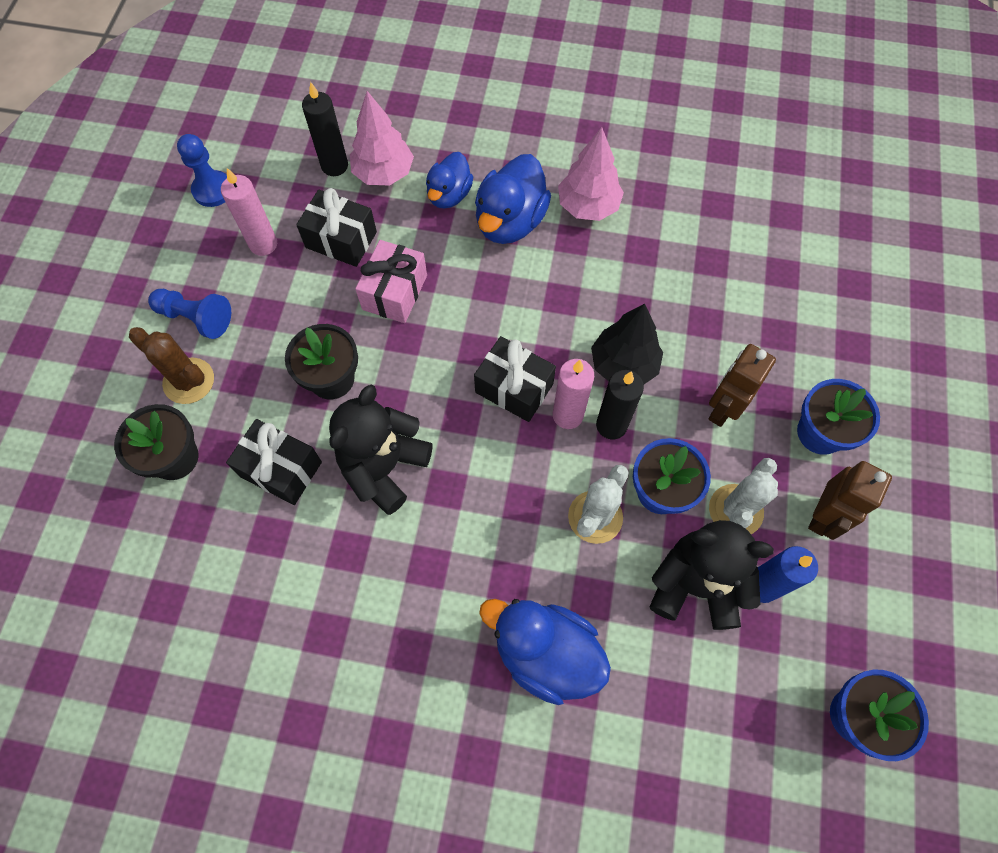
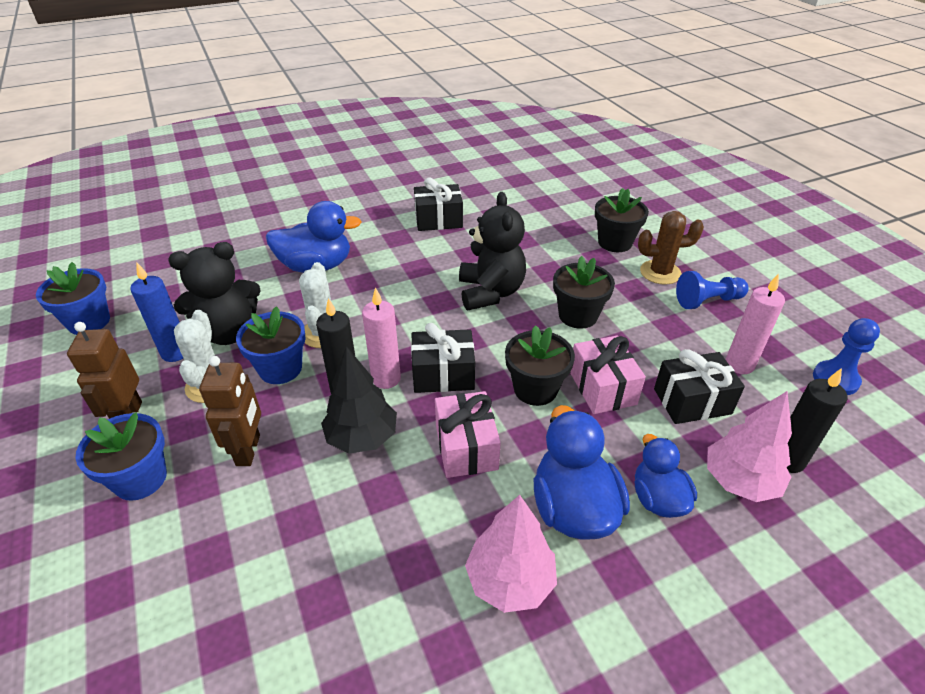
camera: 145 degrees right, 25 degrees down
(281, 469) = (551, 264): black gift -> black gift (438, 220)
(449, 324) = (535, 389): none -> black flower pot
(547, 307) = (466, 447): none -> pink gift

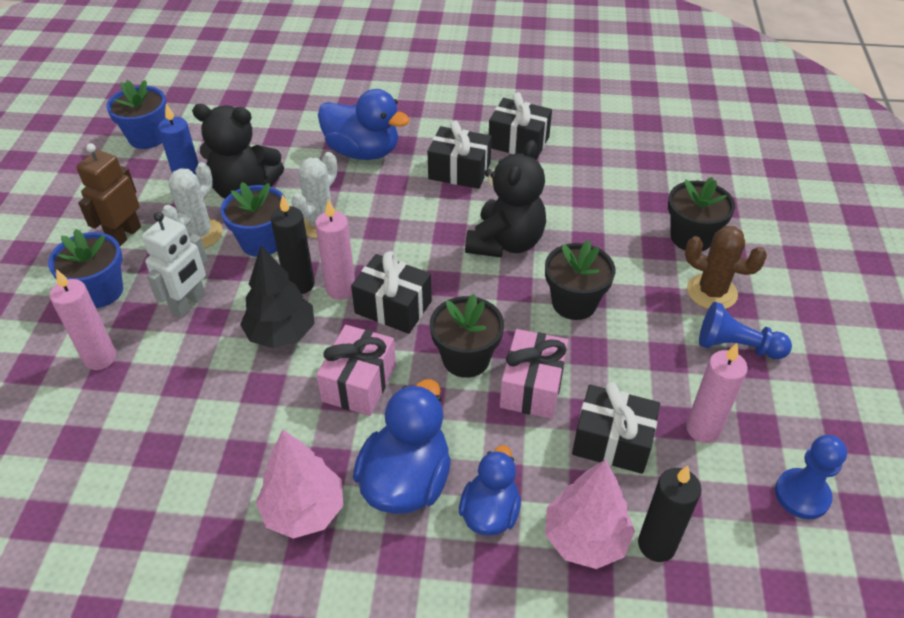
camera: 30 degrees right, 5 degrees up
(189, 542) = (100, 358): none -> pink candle
(249, 450) = (189, 304): brown robot -> white robot
(410, 254) = (459, 171): none -> black gift

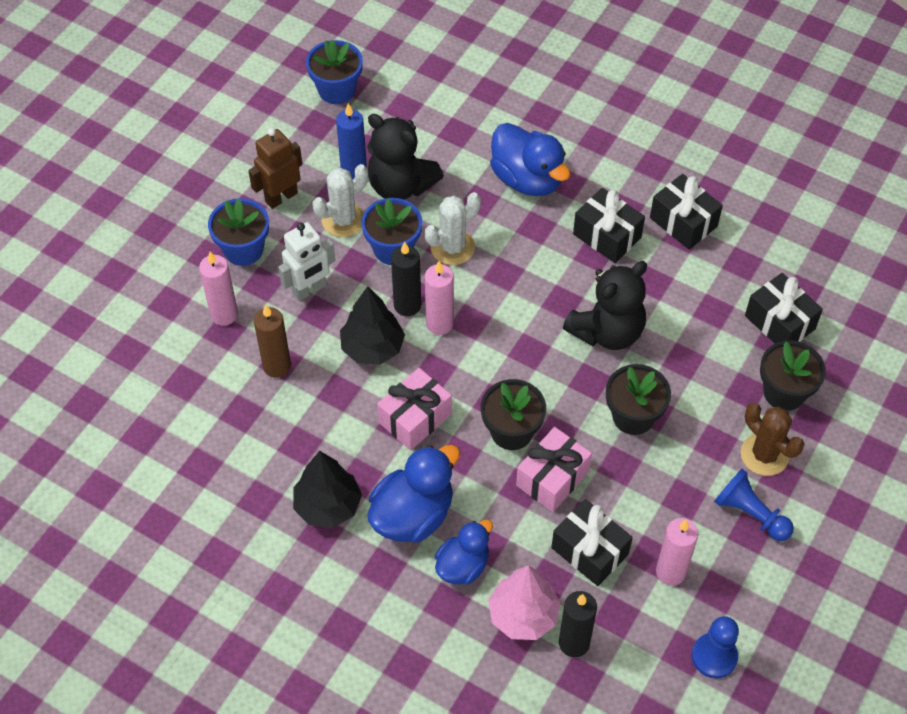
camera: 25 degrees right, 10 degrees up
(181, 387) = (277, 366): none -> brown candle
(304, 510) = (328, 506): pink tree -> black tree
(393, 307) = (475, 359): black gift -> black gift (780, 322)

